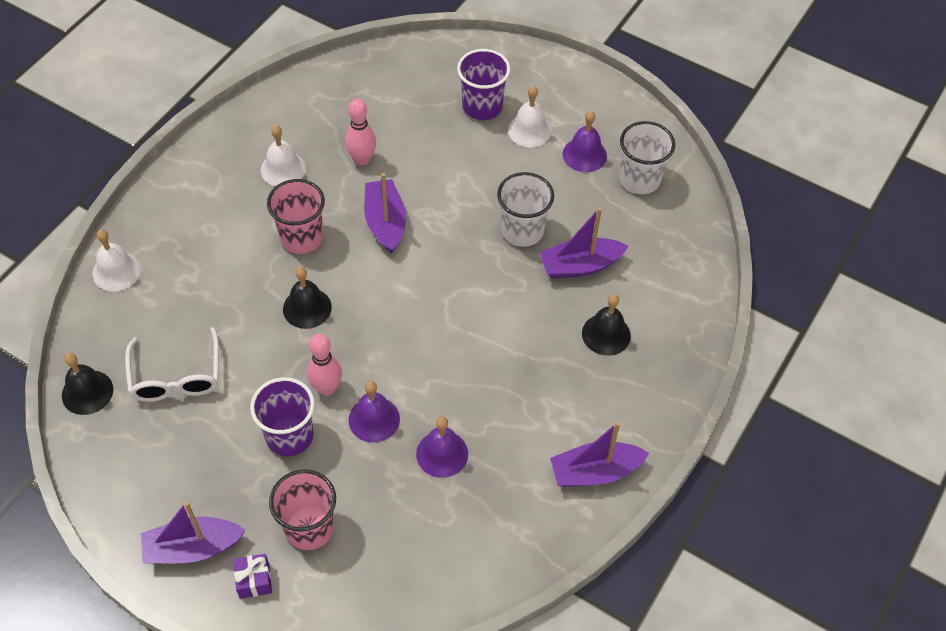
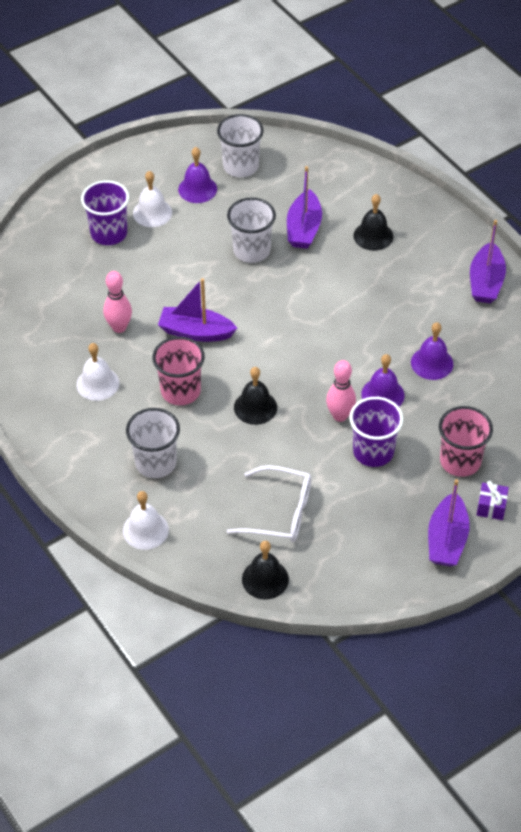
camera: 65 degrees left, 5 degrees down
(202, 250) = (156, 463): none -> white cup

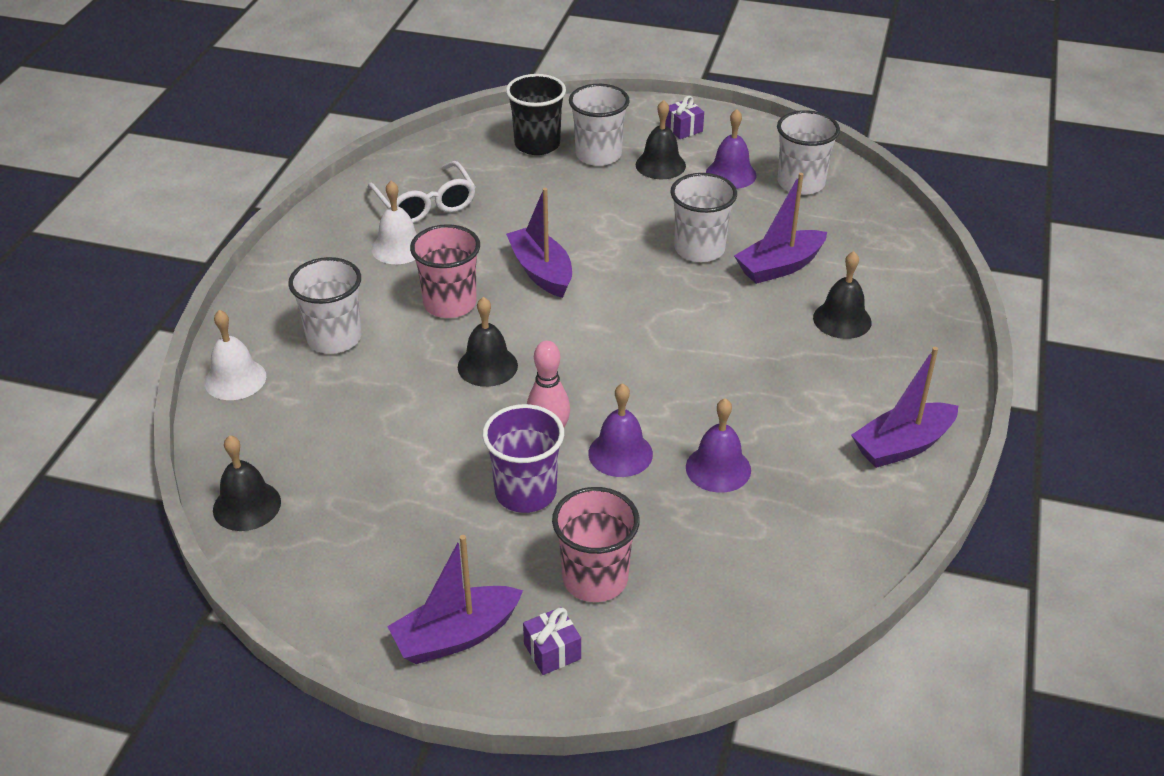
camera: 50 degrees right, 10 degrees down
(63, 254) = (537, 144): none -> black cup
(109, 233) = (598, 155): purple cup -> white cup
(119, 327) = (486, 222): pink bowling pin -> none
(127, 178) = (683, 129): none -> purple gift
(152, 213) = (660, 165): white bell -> black bell
(280, 512) = (356, 465): white glasses -> white glasses (425, 204)

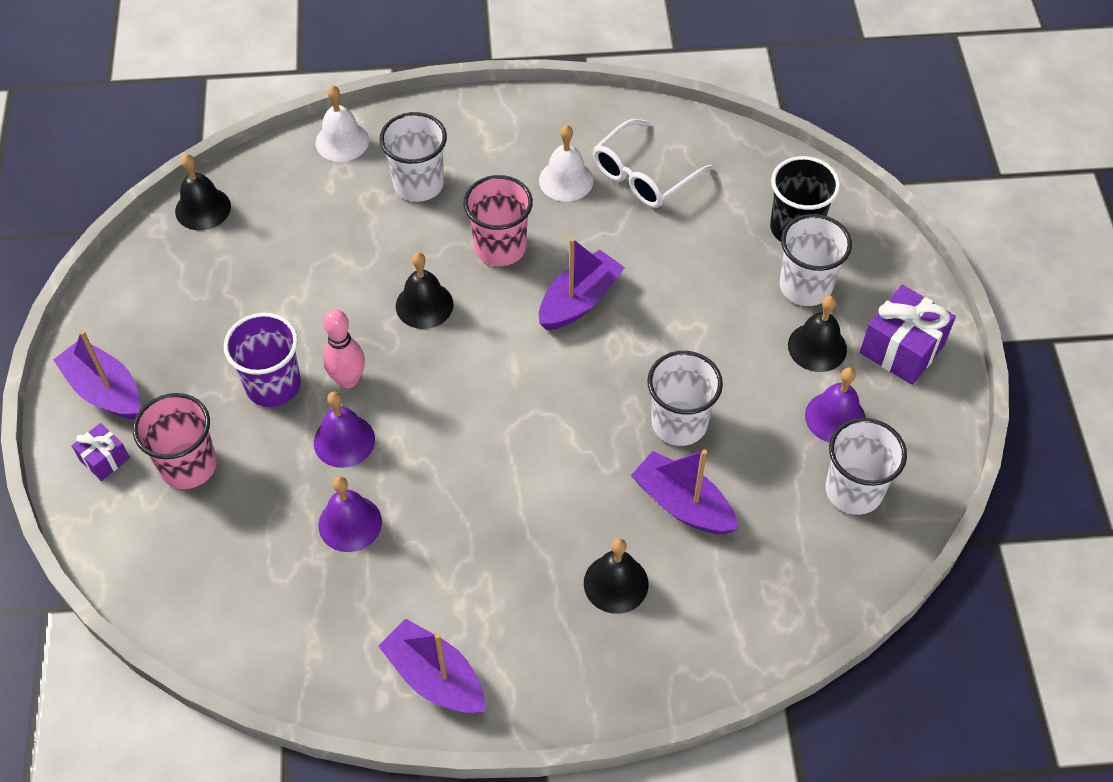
camera: 70 degrees right, 15 degrees up
(683, 129) = (902, 349): purple gift -> purple gift, size x1.81

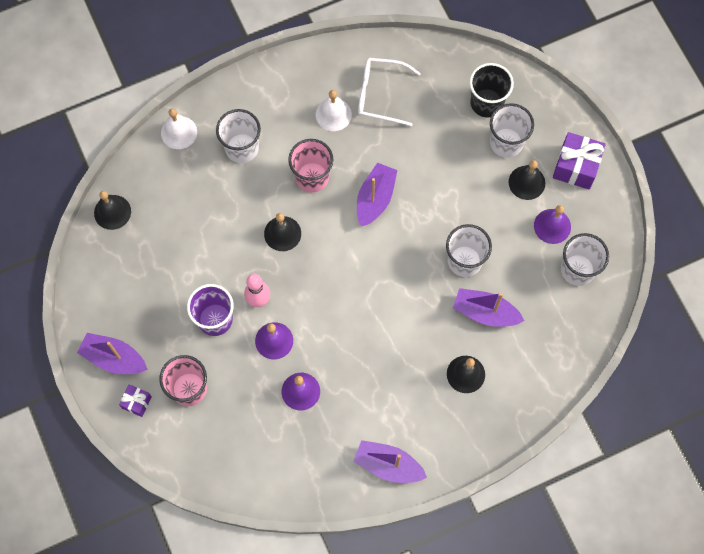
camera: 20 degrees left, 15 degrees up
(643, 175) = (380, 95): white glasses -> white glasses turned 75 degrees clockwise

